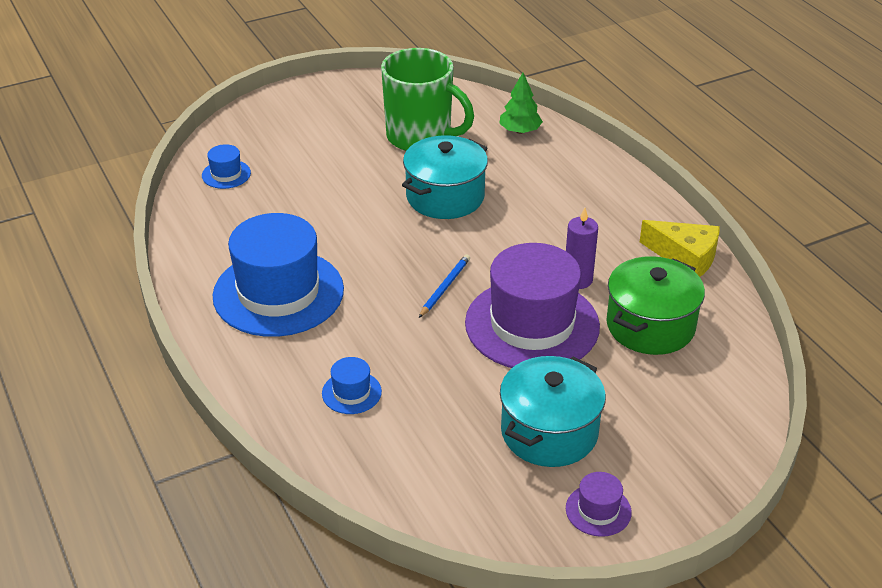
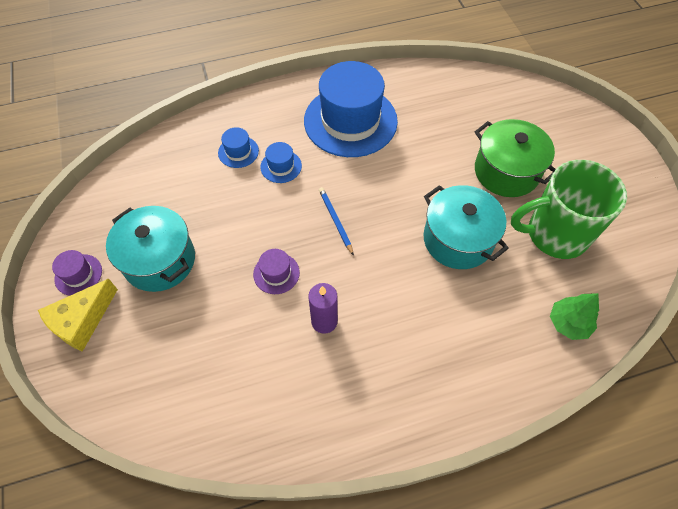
camera: 100 degrees right, 20 degrees up
(226, 174) = (499, 99): blue hat -> blue hat (281, 166)
(420, 137) = (555, 234): green mug -> green mug turned 45 degrees clockwise
(444, 287) = (335, 221): blue pencil -> blue pencil turned 150 degrees counterclockwise
(532, 324) = (276, 273): purple hat -> purple hat, size x0.42
(650, 326) = (250, 366): green pot -> green pot (506, 172)
(685, 257) = (338, 430): yellow cheese -> yellow cheese (82, 321)

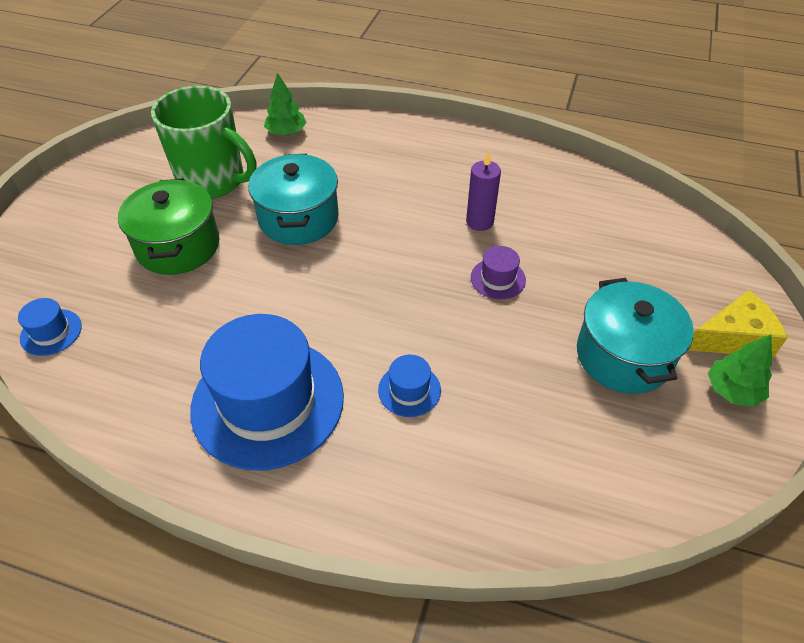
camera: 145 degrees left, 10 degrees down
(78, 275) = (732, 390): purple hat -> green tree
(238, 152) = (451, 445): blue hat -> blue hat (51, 332)
(335, 221) = (398, 294): blue pencil -> none

